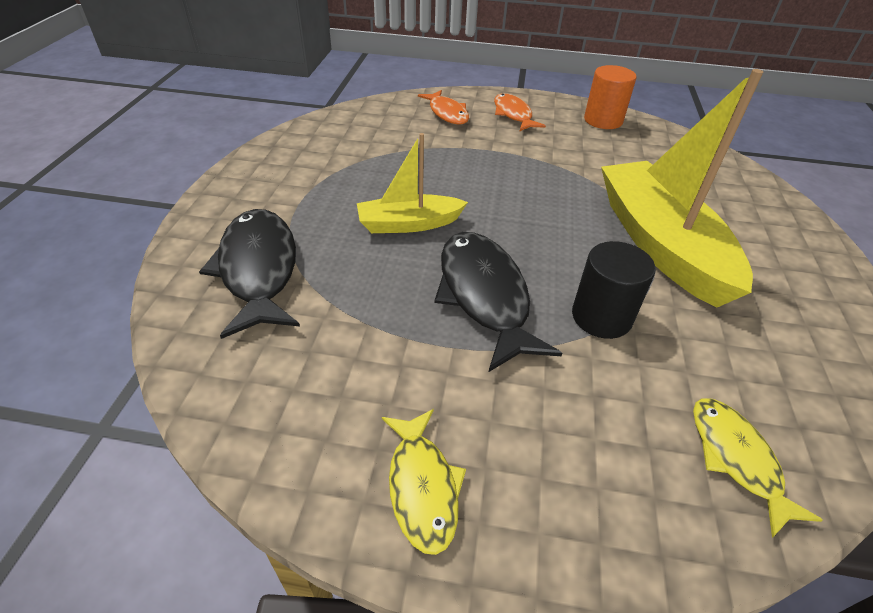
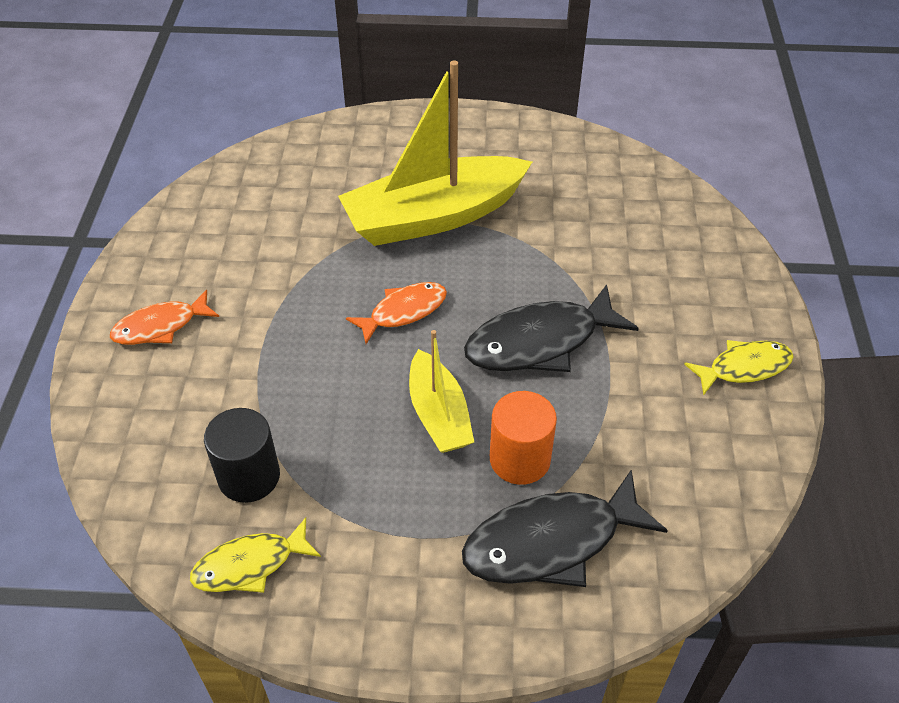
camera: 95 degrees left, 5 degrees up
(447, 113) = (156, 402): orange fish -> orange fish (403, 311)
(601, 317) = (544, 264): black cylinder -> black cylinder (249, 476)
(603, 120) = (177, 237): orange cylinder -> orange cylinder (520, 459)
(736, 459) = (658, 209): yellow fish -> yellow fish (250, 565)

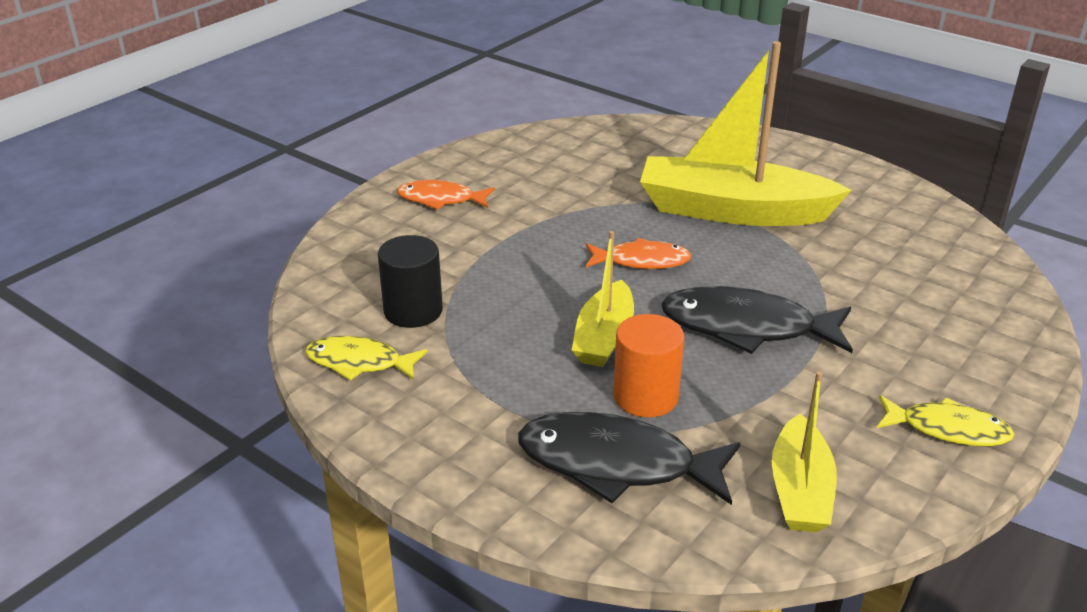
camera: 35 degrees right, 15 degrees down
(693, 485) = (800, 490): none -> yellow boat

